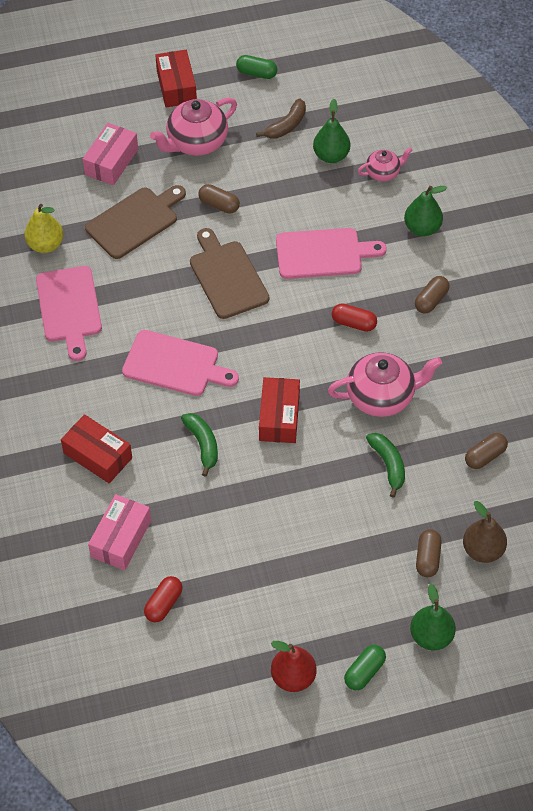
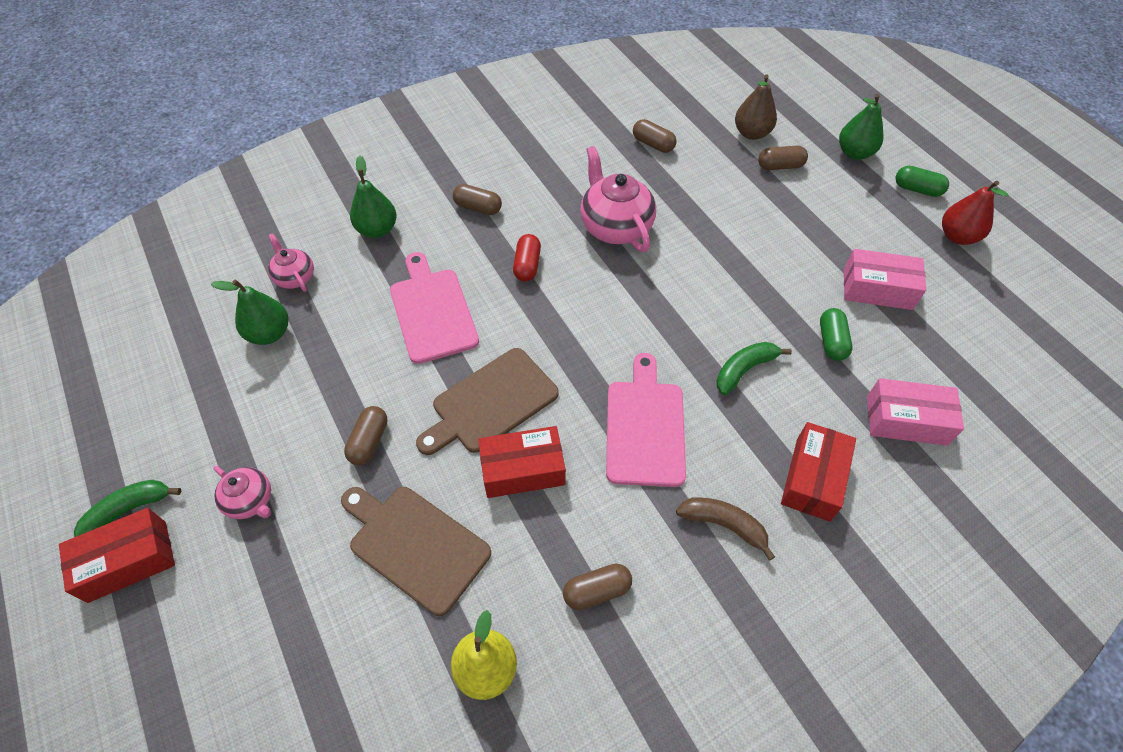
camera: 105 degrees left, 0 degrees up
(69, 308) = (597, 591): pink cutting board -> brown capsule
(111, 162) = (297, 617): pink box -> pink box (877, 289)
(163, 604) = (955, 357): red capsule -> none
(196, 142) = (250, 501): pink teapot -> pink teapot, size x0.56
(256, 73) = (106, 453): green capsule -> green capsule (831, 341)
(279, 417) = (676, 306): red box -> red box (522, 469)
(286, 125) = (215, 393): brown banana -> brown banana (723, 525)
(388, 465) = (694, 208): green banana -> green banana (128, 510)

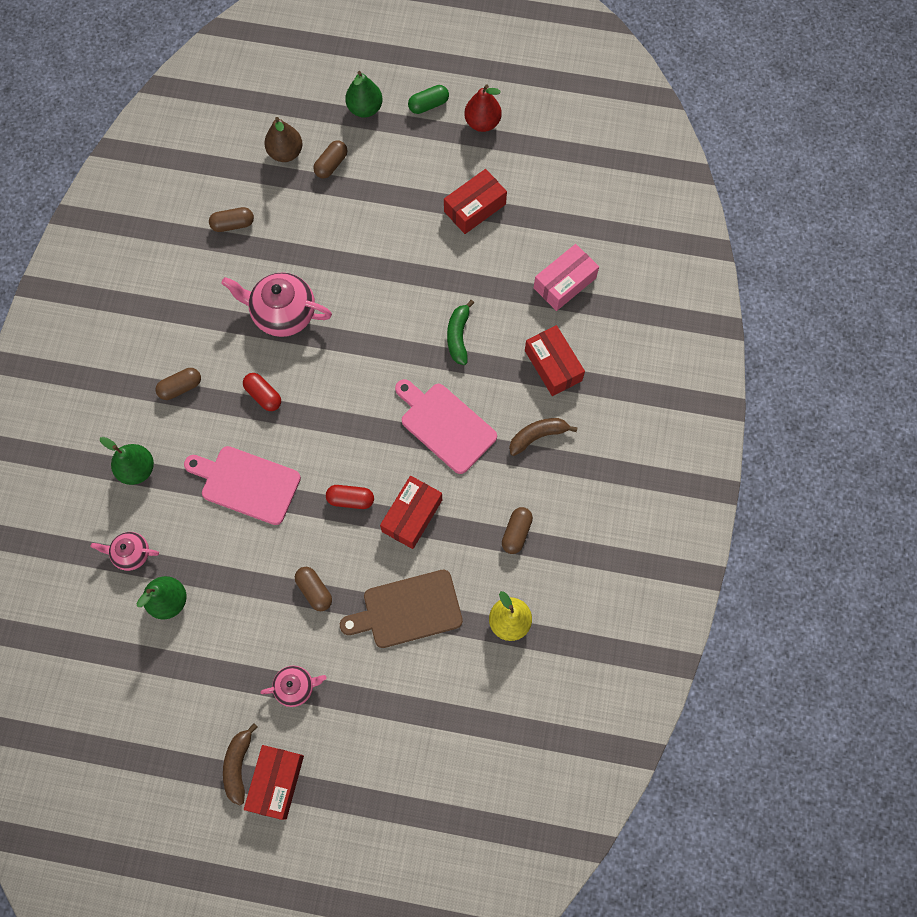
camera: 50 degrees left, 15 degrees up
(128, 510) = (238, 765): green banana -> brown banana
(491, 403) = (350, 499): brown cutting board -> red capsule
(831, 341) = (484, 270): green capsule -> none
(877, 289) = (475, 208): pink box -> red box

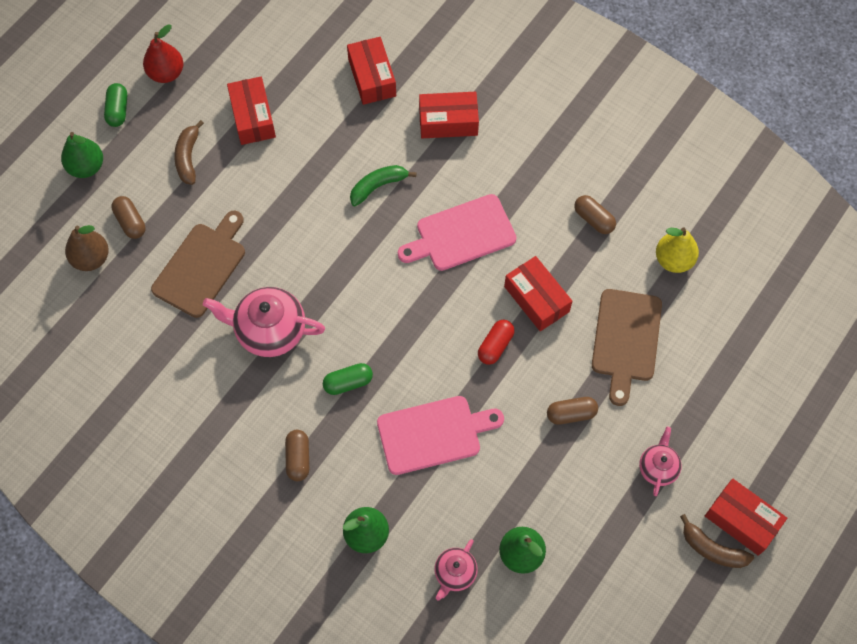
camera: 65 degrees left, 5 degrees down
(233, 224) = (143, 339): brown capsule -> none
(247, 484) = (433, 434): pink cutting board -> pink cutting board turned 150 degrees counterclockwise
(263, 395) = (348, 382): red capsule -> green capsule
(283, 313) = (269, 330): pink teapot -> pink teapot turned 60 degrees clockwise
(316, 236) = (201, 266): none -> brown cutting board
(458, 336) = (378, 186): green banana -> green banana turned 120 degrees clockwise
(537, 436) = (510, 163): brown banana -> brown banana (188, 158)
(564, 283) = (372, 77): pink box -> red box

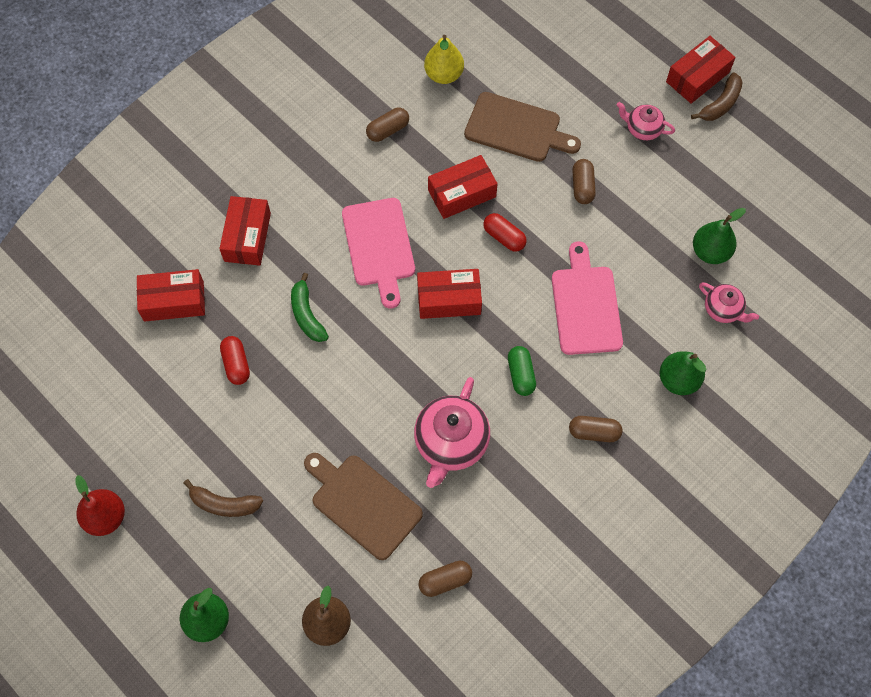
camera: 80 degrees left, 0 degrees up
(118, 110) = (141, 577): green capsule -> none
(130, 222) = (291, 575): brown capsule -> brown capsule (445, 581)
(253, 117) = (190, 429): red box -> red box (449, 299)
(319, 139) = (236, 364): none -> red capsule

